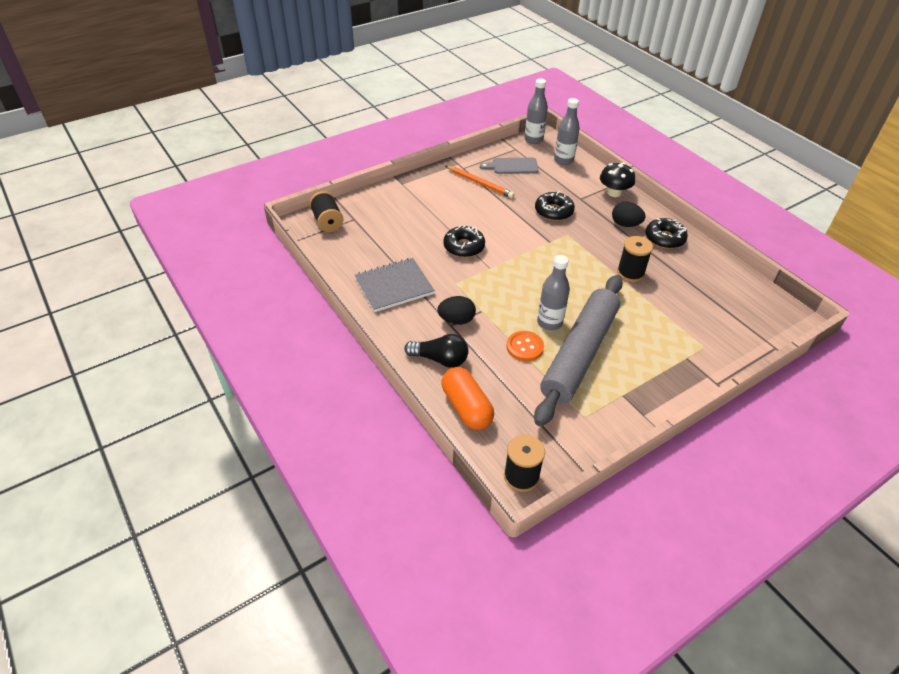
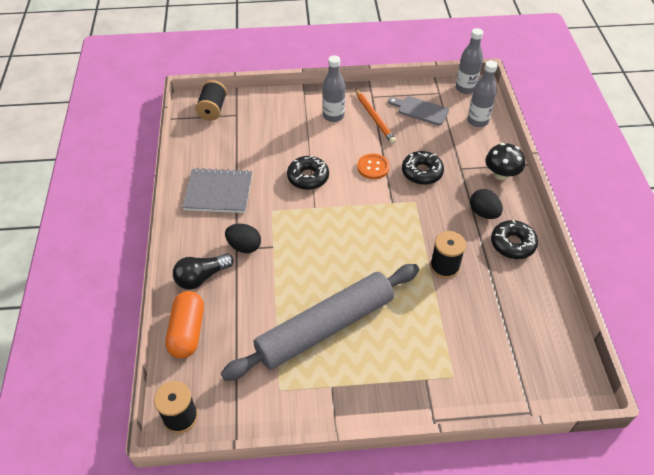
camera: 30 degrees right, 5 degrees up
(440, 359) = (201, 277): black light bulb -> black light bulb turned 105 degrees clockwise
(525, 347) = (282, 298): orange button -> orange button (373, 167)
(549, 322) = (324, 284): grey bottle -> grey bottle (333, 116)

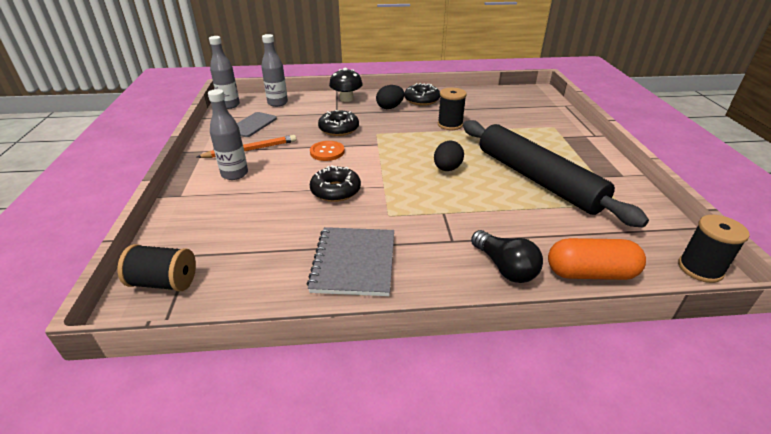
camera: 90 degrees left, 15 degrees down
(244, 246) = (447, 234): black egg -> black egg (447, 169)
(325, 327) = (537, 179): grey rolling pin -> black rolling pin

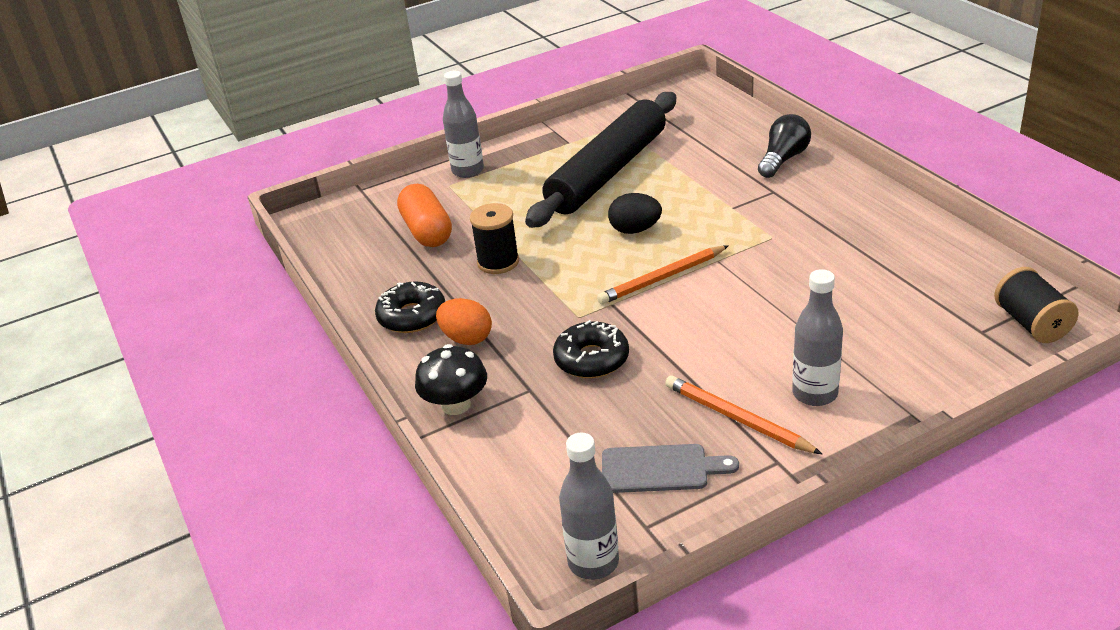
camera: 110 degrees left, 0 degrees up
(277, 103) = (534, 490): grey bottle -> grey bottle (468, 171)
(327, 152) = (675, 338): orange button -> none
(335, 190) = (763, 289): black donut -> none
(354, 262) = (867, 230): grey notebook -> none
(384, 163) = (662, 278): none -> orange pencil
(390, 107) = (467, 338): black egg -> orange egg
(590, 273) = (748, 125): orange capsule -> orange capsule (427, 231)
(700, 269) = (692, 89): black spool -> none

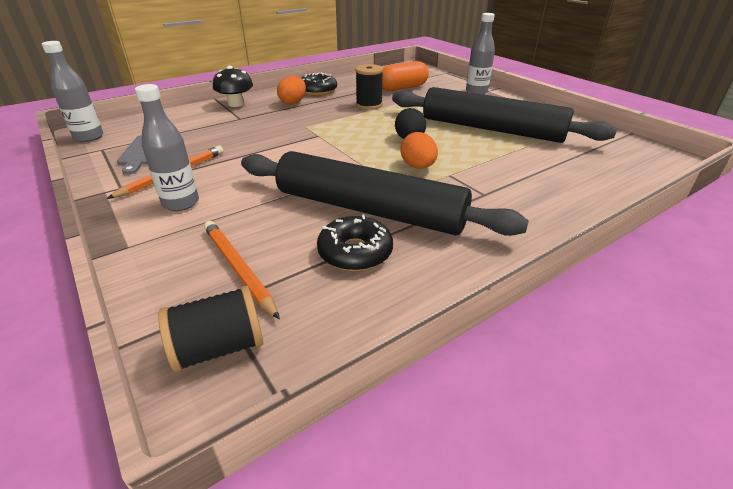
camera: 80 degrees right, 0 degrees up
(591, 359) = (260, 131): black donut -> black donut (355, 252)
(662, 278) = (345, 149): orange pencil -> orange pencil (238, 268)
(712, 226) = (418, 167): none -> orange egg
(783, 159) = (549, 200): black light bulb -> none
(812, 258) = (368, 209): none -> black rolling pin

